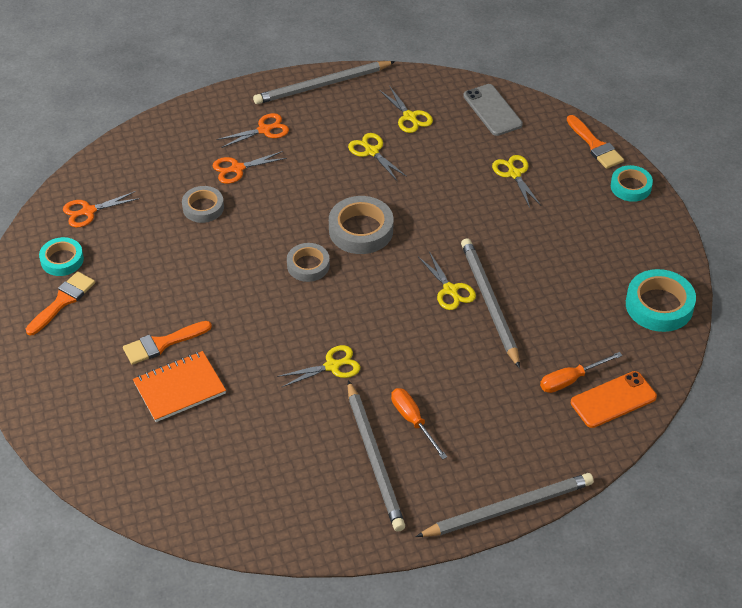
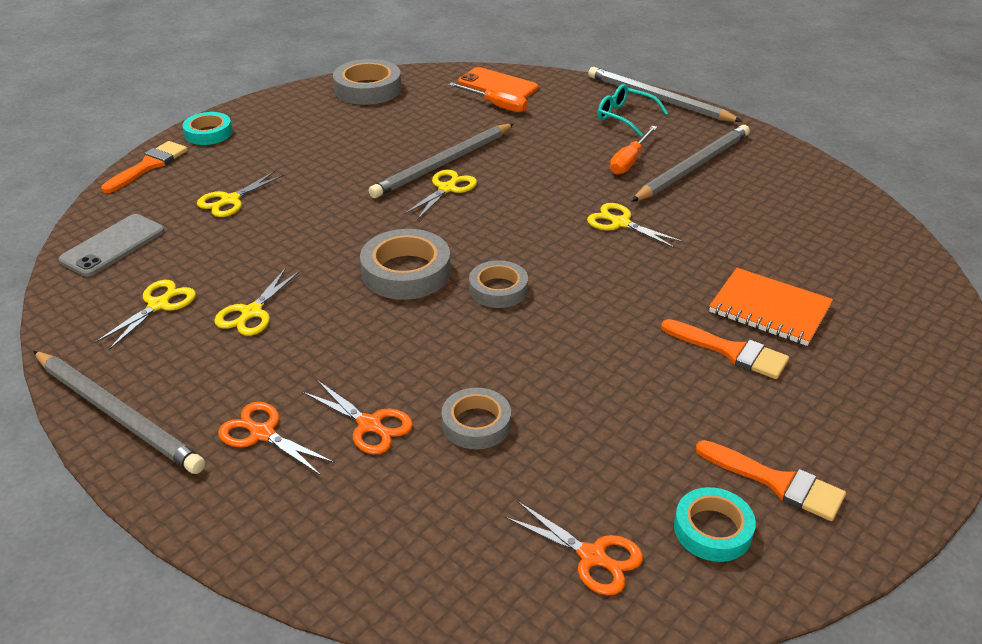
camera: 120 degrees left, 10 degrees down
(63, 301) = (777, 482): orange brush -> orange brush turned 150 degrees counterclockwise
(490, 462) = (625, 117): none -> turquoise glasses
(659, 305) = (368, 89): turquoise tape -> grey tape

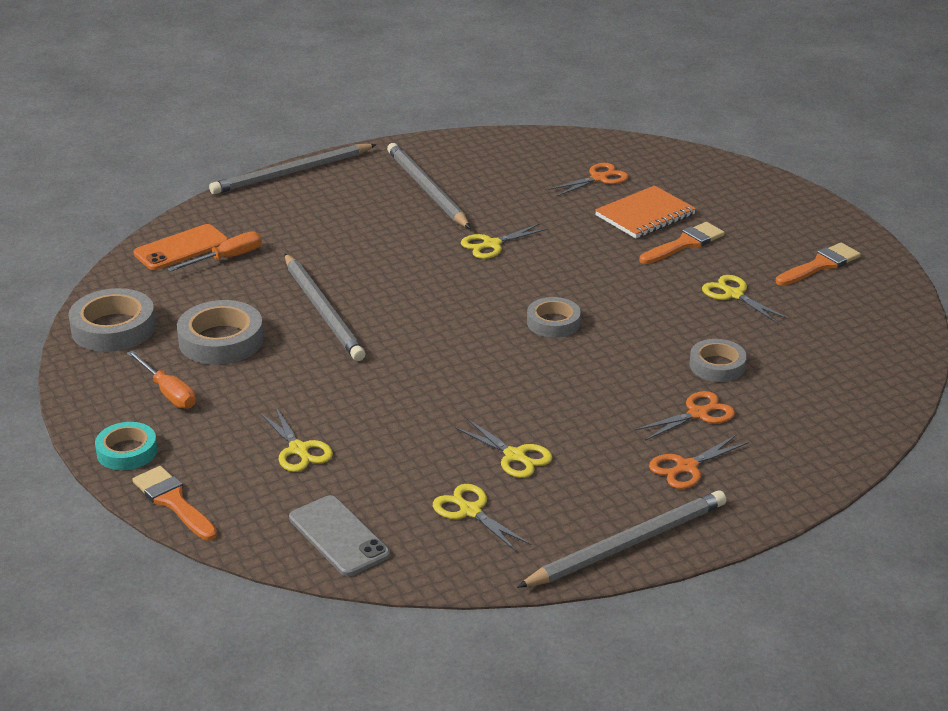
camera: 70 degrees left, 5 degrees down
(406, 272) = (500, 363): grey tape -> grey tape (221, 340)
(447, 188) = (372, 317): yellow scissors -> yellow scissors (733, 294)
(593, 557) = (861, 347): orange scissors -> orange scissors (599, 178)
(625, 117) = (312, 197): turquoise glasses -> none
(629, 161) = (394, 215): orange screwdriver -> orange screwdriver (168, 392)
(712, 529) = (852, 298): turquoise tape -> none

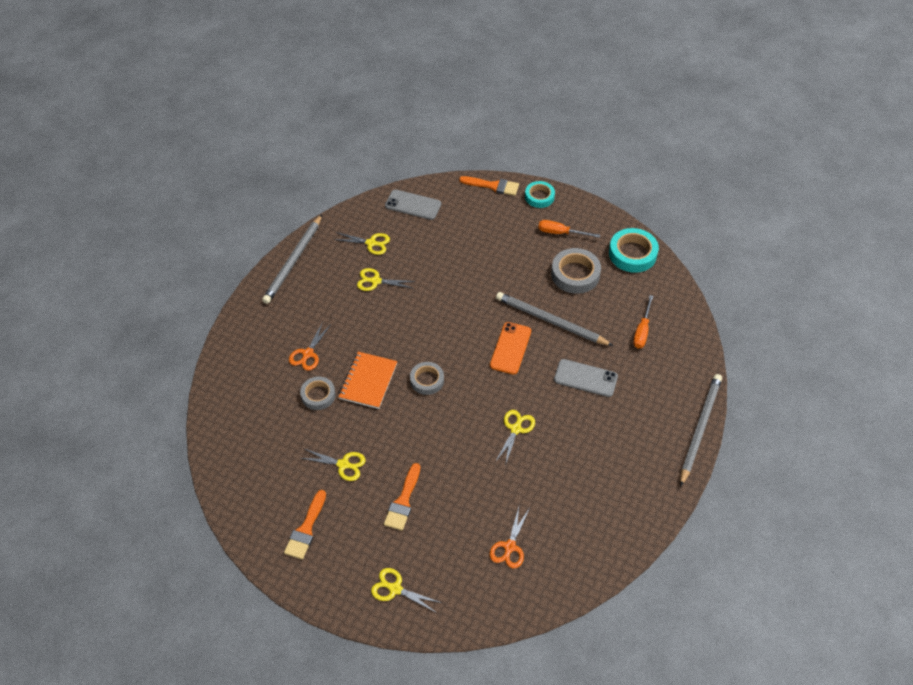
camera: 145 degrees right, 20 degrees up
(113, 328) = (632, 254): grey tape -> turquoise tape
(181, 248) = (674, 324): orange phone -> orange phone (510, 348)
(299, 450) = (471, 234): yellow scissors -> yellow scissors (395, 589)
(354, 249) = (585, 378): none -> grey phone
(427, 189) = (604, 462): grey pencil -> none
(645, 215) = (448, 519): orange notebook -> orange notebook (368, 381)
(686, 467) = (293, 316): orange scissors -> none

